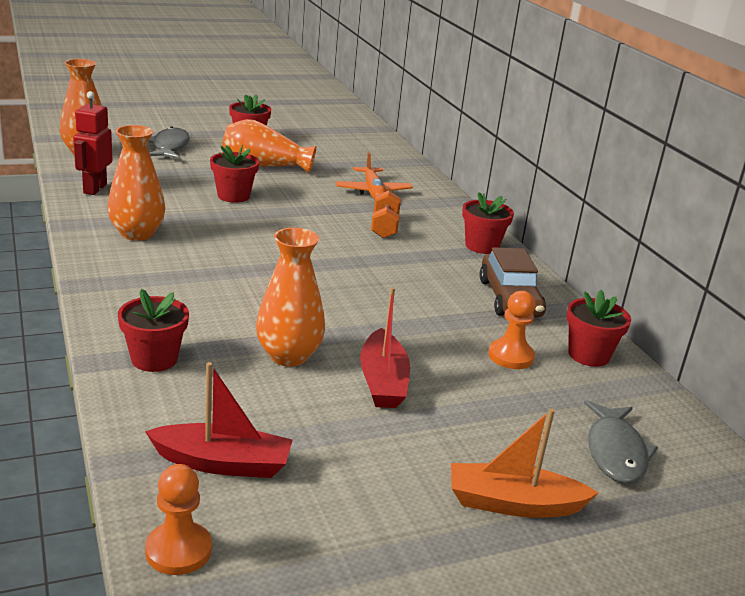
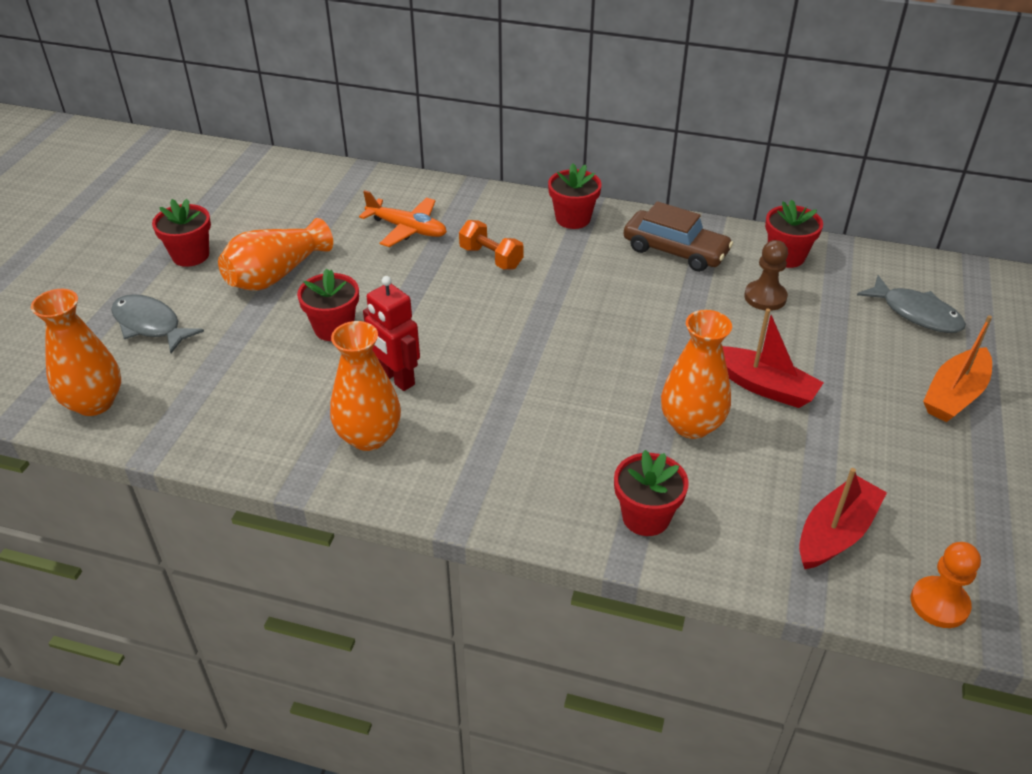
camera: 50 degrees left, 15 degrees up
(94, 189) = (217, 431): red robot -> red robot (396, 379)
(510, 356) = (765, 297): orange pawn -> brown pawn

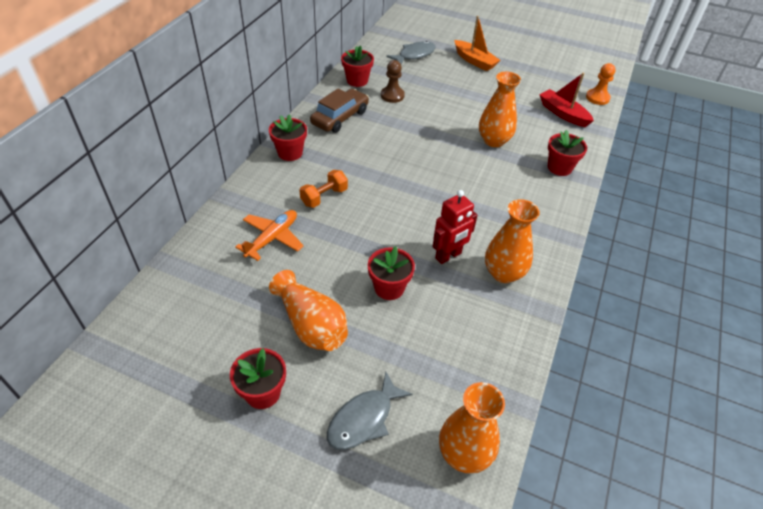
camera: 85 degrees left, 5 degrees up
(763, 386) = (465, 112): red boat -> none

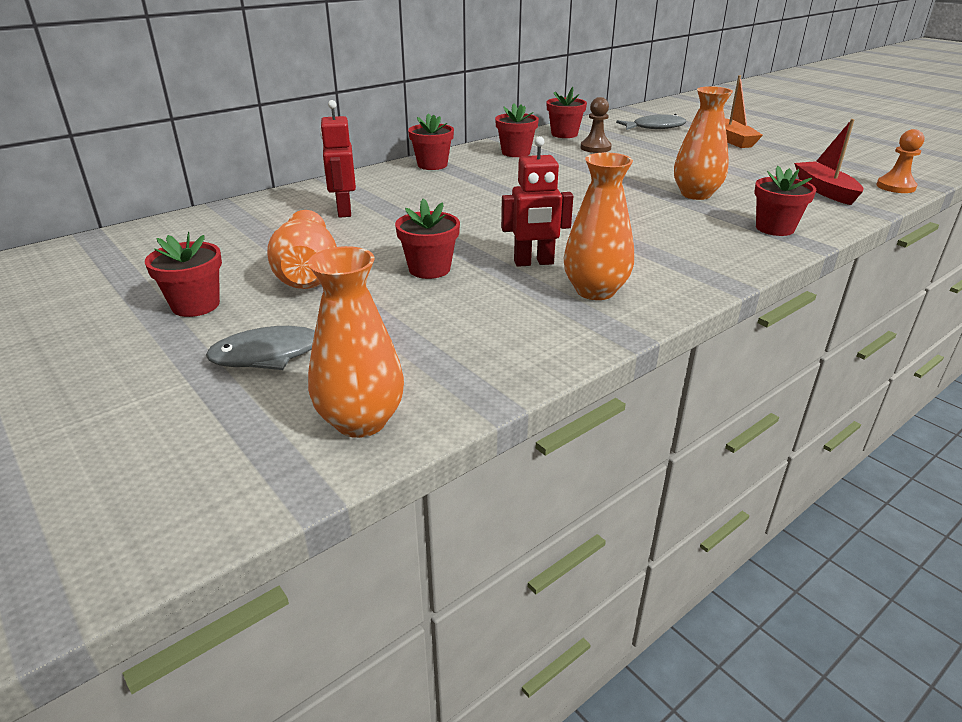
camera: 30 degrees right, 15 degrees down
(272, 238) = (343, 211): orange plane -> red robot
(324, 197) = (433, 196): orange dumbbell -> none
(340, 117) = (515, 153): brown car -> red flower pot

